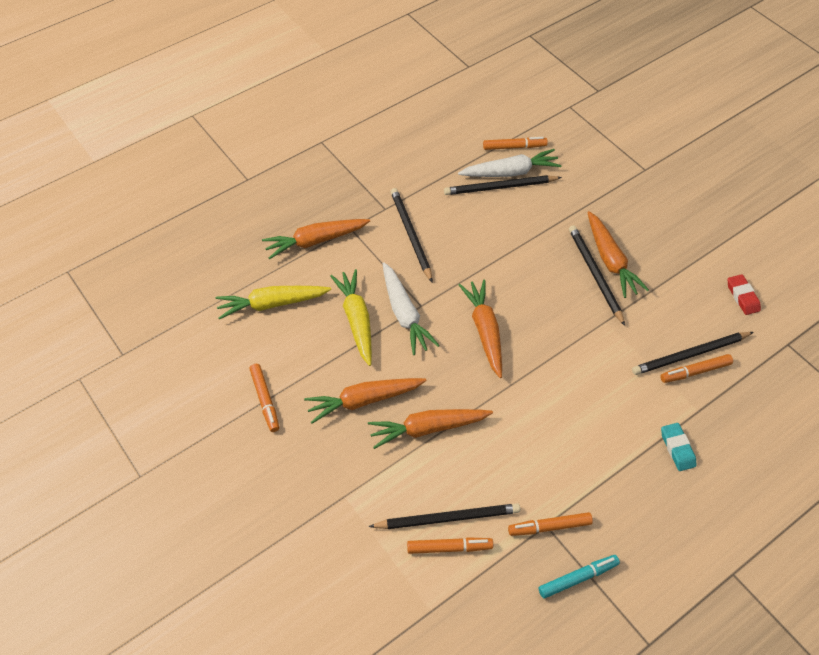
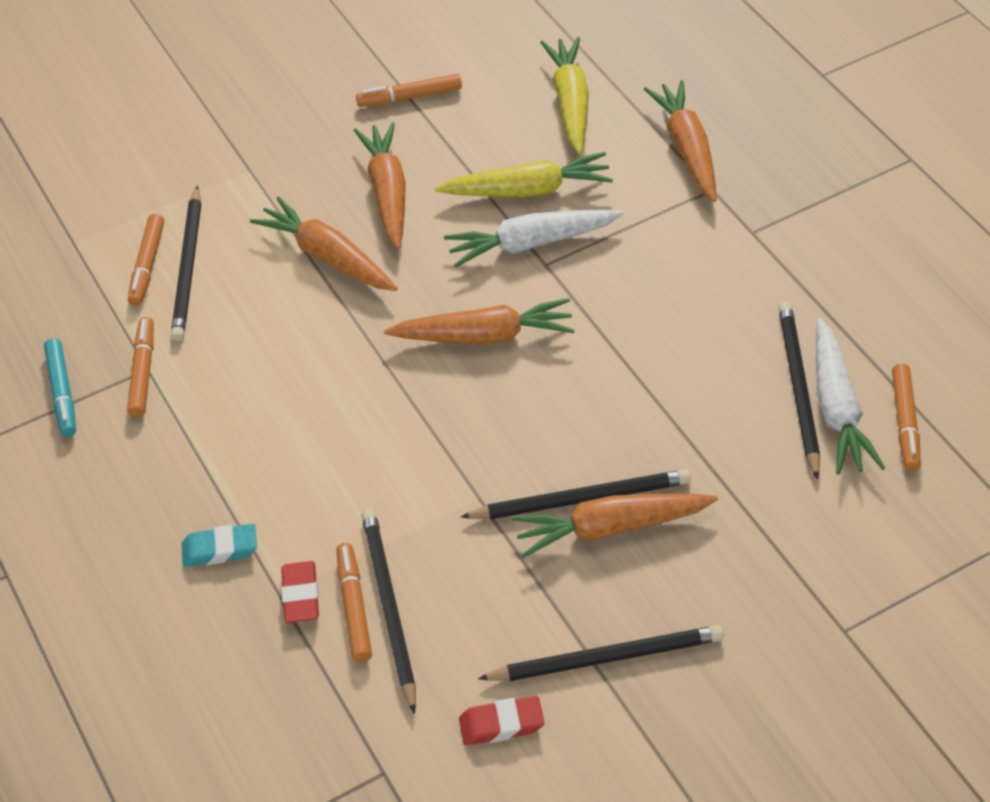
camera: 100 degrees right, 5 degrees down
(411, 234) = (692, 260): black pencil -> black pencil (607, 658)
(427, 428) = (327, 256): orange carrot -> orange carrot turned 45 degrees counterclockwise
(696, 399) = (301, 595): none -> red eraser

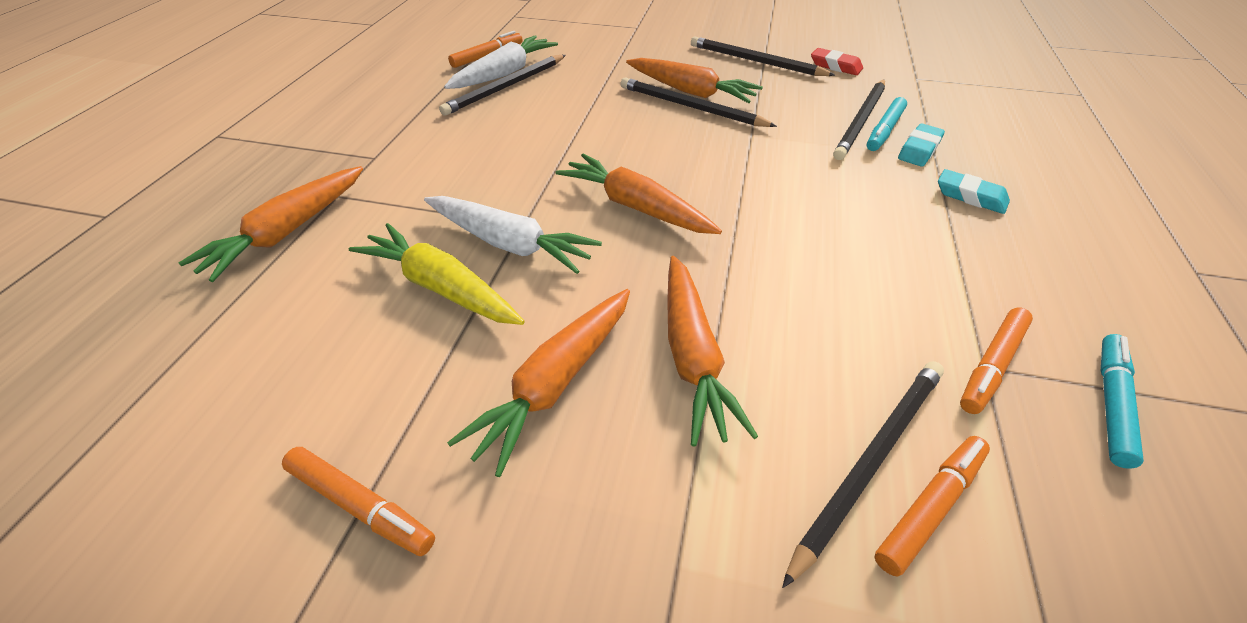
camera: 140 degrees left, 5 degrees down
(301, 595) = (919, 150): red eraser -> turquoise eraser
(354, 607) = (884, 130): orange marker -> turquoise marker
(570, 103) = (263, 344): yellow carrot -> none

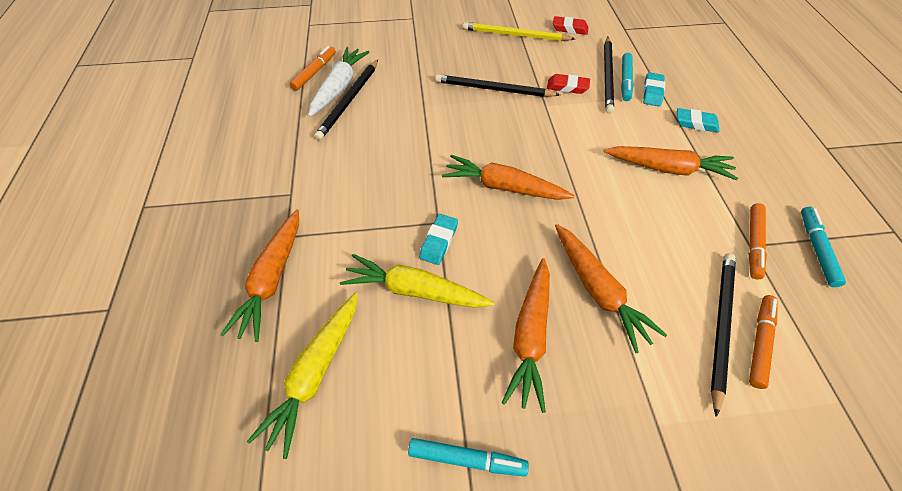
camera: 20 degrees left, 10 degrees up
(255, 341) = (315, 374): none -> yellow carrot
(361, 505) = (467, 459): orange marker -> turquoise marker
(509, 244) = (439, 241): white carrot -> turquoise eraser
(691, 91) = (486, 74): orange carrot -> orange carrot (668, 168)
(755, 61) = (515, 35): black pencil -> yellow pencil
(794, 122) = (567, 87): none -> red eraser

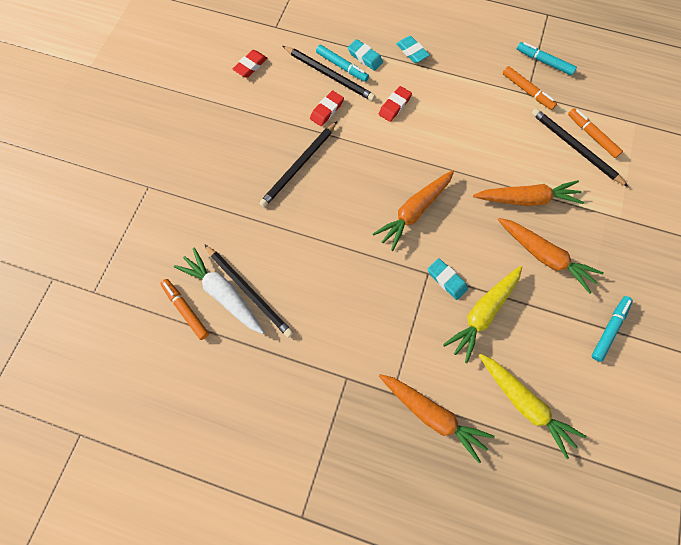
camera: 65 degrees left, 15 degrees up
(515, 35) = (233, 112): yellow pencil -> none
(616, 131) = (394, 106): none -> red eraser
(668, 168) = (446, 97): orange carrot -> none
(696, 123) = (412, 52): turquoise eraser -> turquoise eraser turned 75 degrees counterclockwise

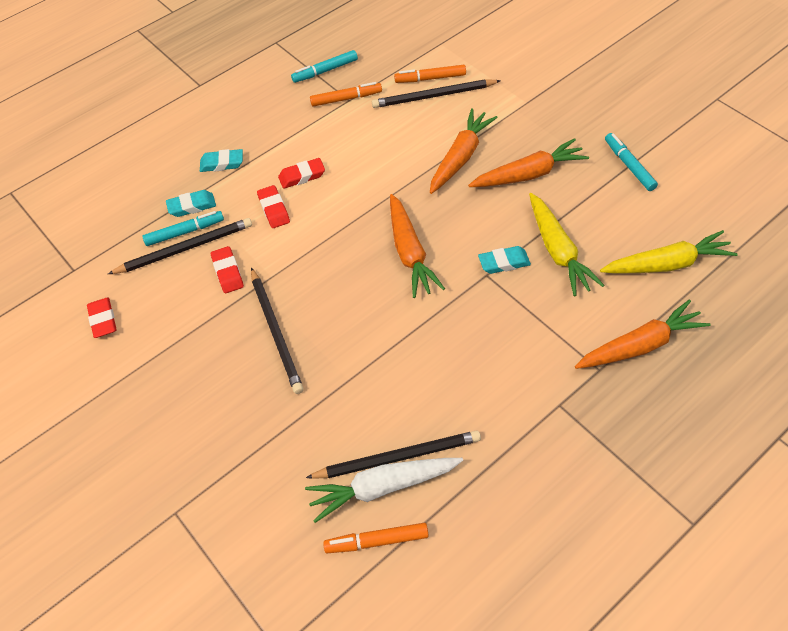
camera: 55 degrees left, 15 degrees down
(435, 105) = (302, 176): none -> red eraser

